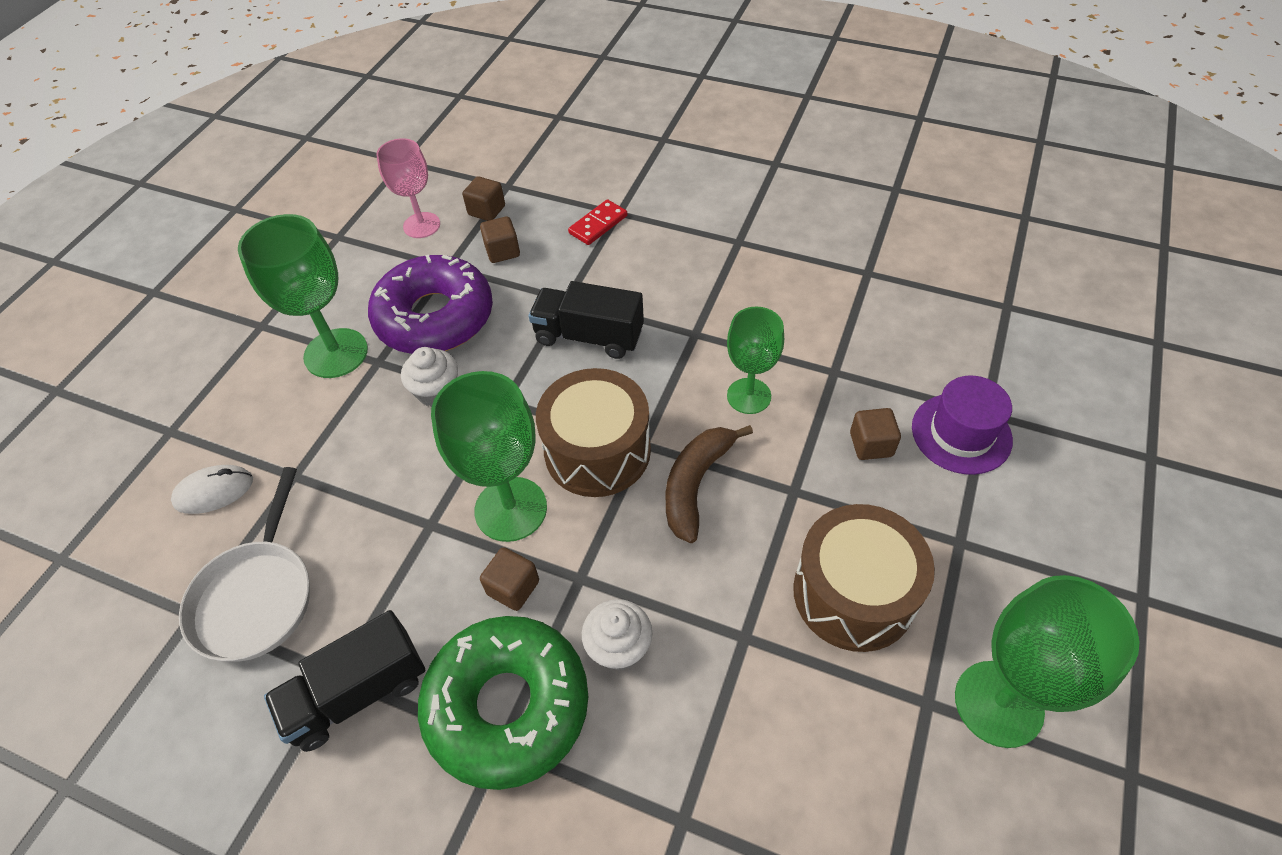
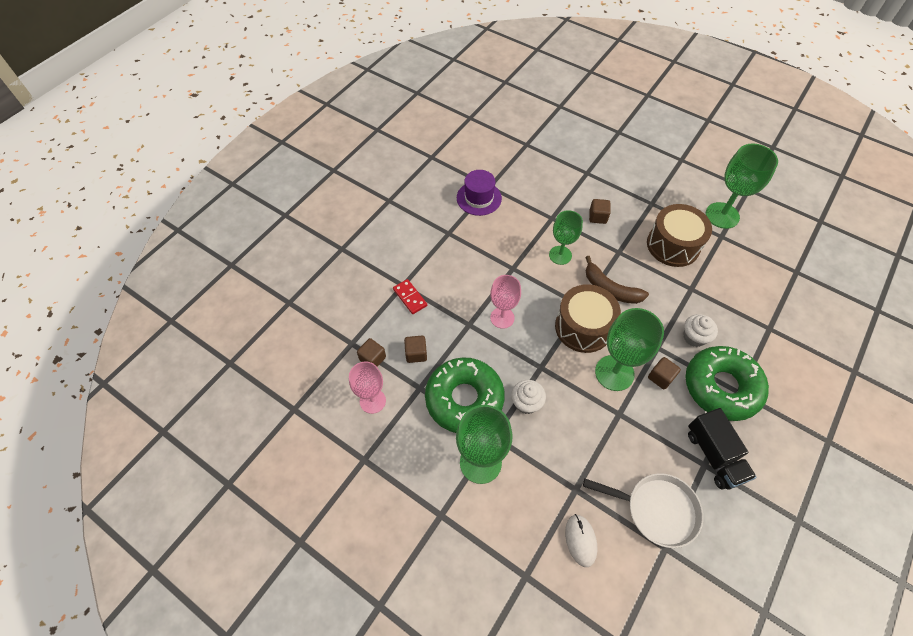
camera: 80 degrees left, 5 degrees up
(435, 317) = (464, 399): purple donut -> green donut
(589, 336) = (502, 318): black truck -> pink goblet
(961, 433) = (597, 184): purple hat -> purple hat (479, 198)

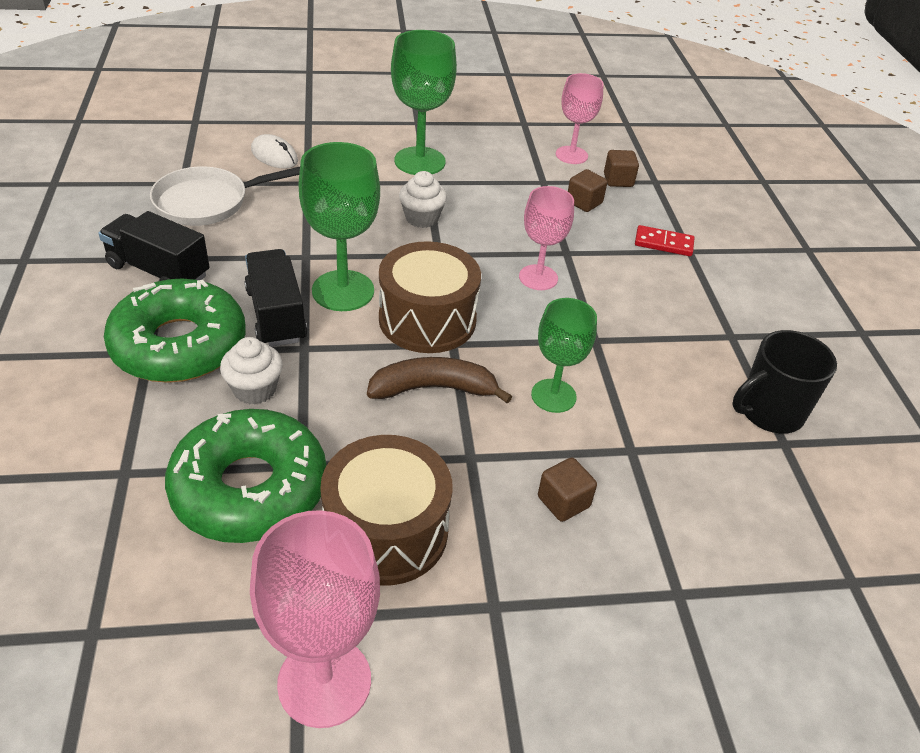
camera: 135 degrees right, 15 degrees down
(464, 399) = (489, 193): green donut -> green donut (249, 488)
(479, 198) = (769, 412): purple hat -> black mug
(660, 377) = (276, 315): brown cube -> black truck
(722, 215) = (324, 682): green goblet -> pink goblet

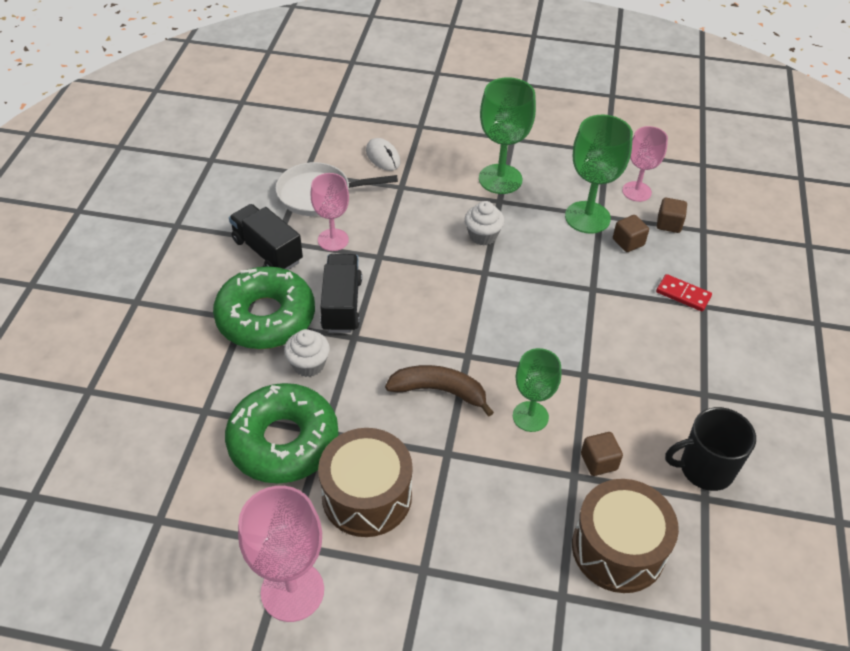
camera: 20 degrees right, 5 degrees up
(343, 291) = (398, 293): green goblet -> green goblet (587, 217)
(427, 319) = (455, 330): brown drum -> brown drum (618, 548)
(538, 277) = (559, 308): pink goblet -> pink goblet (333, 240)
(563, 502) = (504, 504): brown cube -> brown cube (599, 462)

